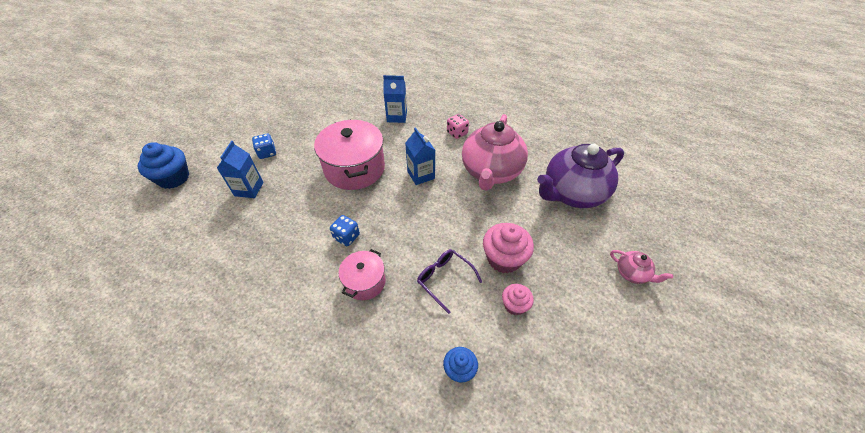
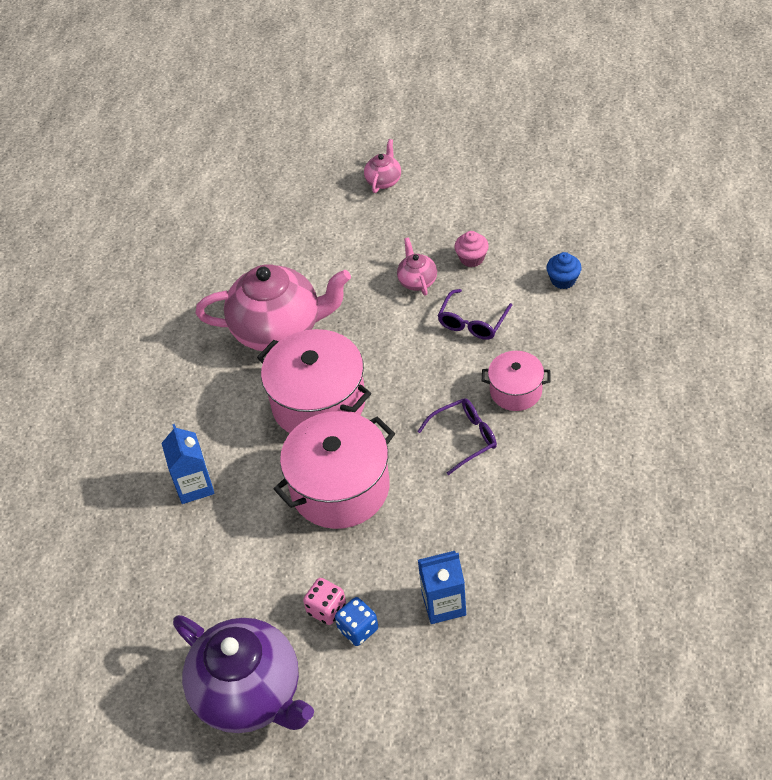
camera: 105 degrees left, 0 degrees up
(174, 178) = (474, 735): blue cupcake -> none
(346, 237) = (464, 438): blue dice -> purple glasses
(421, 175) = (318, 403): blue carton -> pink pot
(457, 133) = (208, 392): pink dice -> pink dice (326, 609)
(504, 258) = (417, 281): pink cupcake -> pink teapot
(572, 193) = (285, 243): purple teapot -> purple teapot (250, 693)

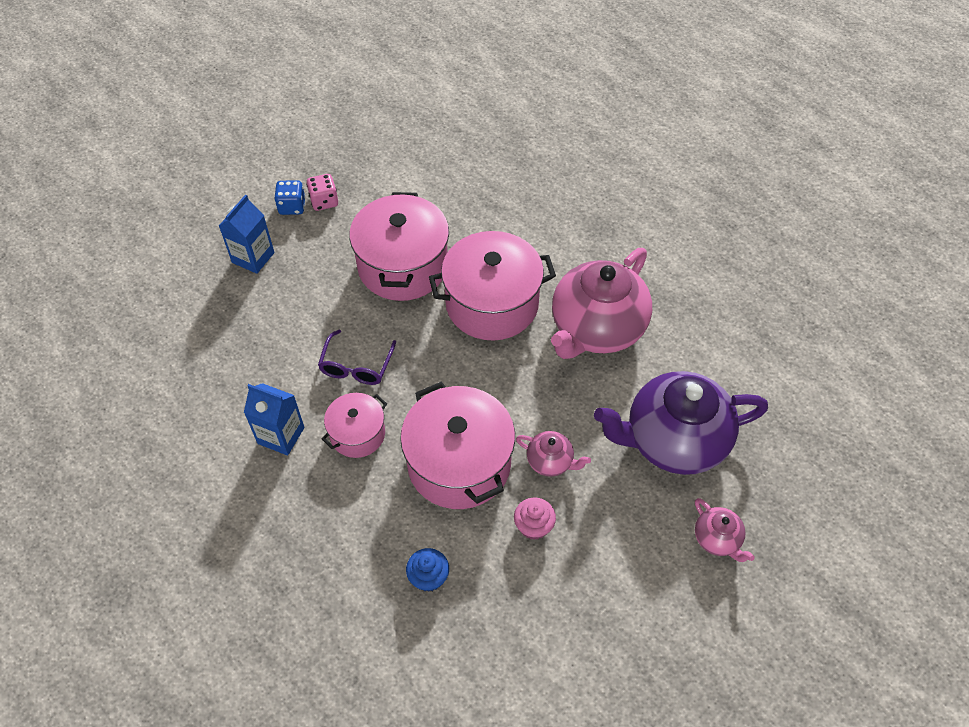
camera: 125 degrees right, 5 degrees up
(194, 486) = (497, 195): blue carton -> blue carton (281, 435)
(250, 693) = (317, 137): purple teapot -> purple teapot (673, 441)
(472, 322) = (459, 463): purple glasses -> pink pot

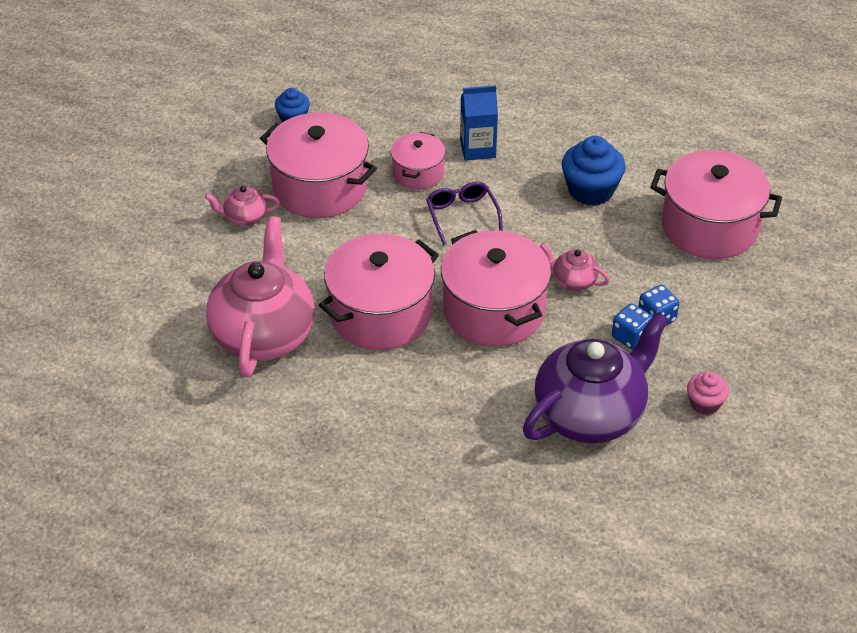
camera: 150 degrees right, 10 degrees down
(174, 259) = (709, 226): none -> pink pot
(228, 338) = (590, 190): none -> blue cupcake
(253, 257) = (641, 258): blue carton -> none
(324, 201) = (630, 337): pink dice -> blue dice
(533, 526) = (233, 174): pink cupcake -> pink cupcake (705, 403)
(673, 441) = (144, 273): purple teapot -> purple teapot (590, 414)
(717, 539) = (79, 221): pink teapot -> pink teapot (573, 281)

